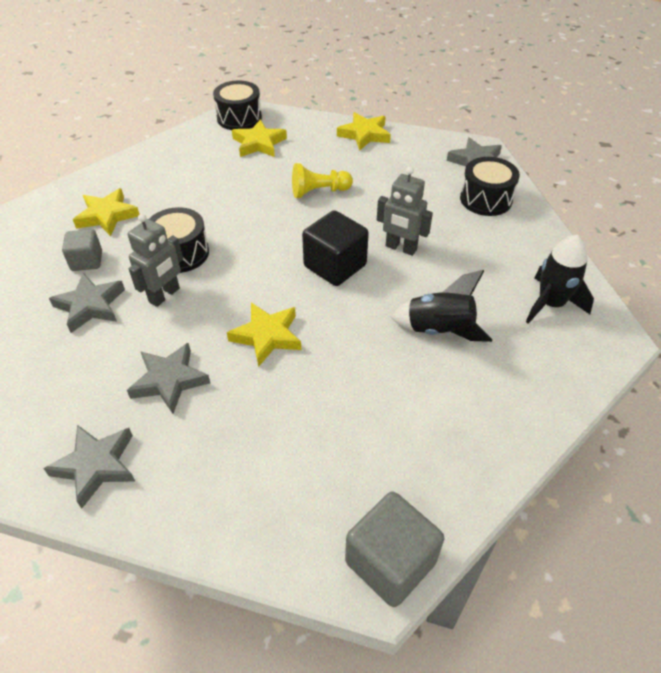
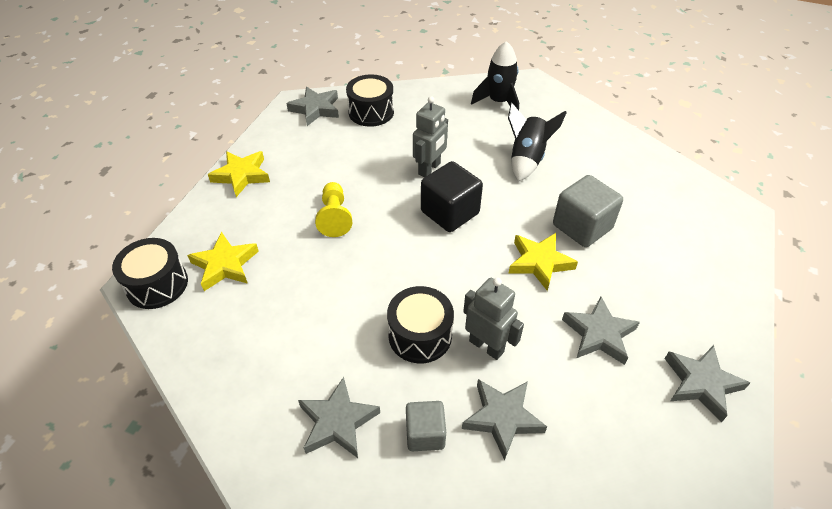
camera: 85 degrees left, 0 degrees up
(107, 216) = (337, 422): yellow star -> grey star
(390, 562) = (727, 205): grey cube -> grey cube (582, 227)

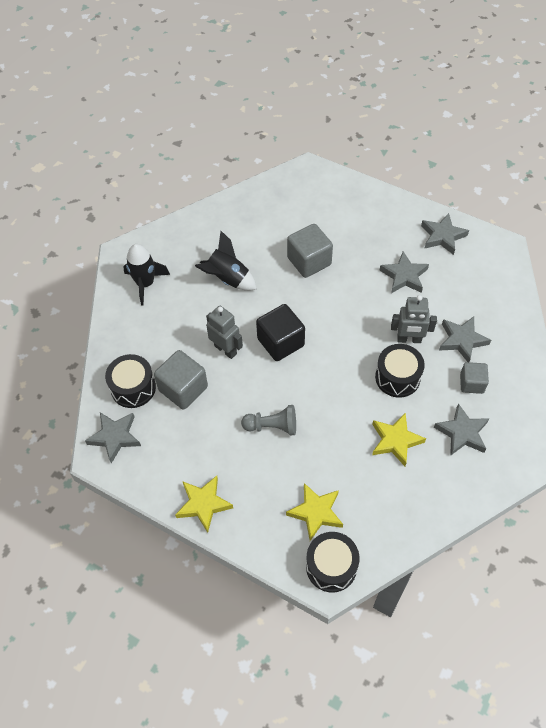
camera: 80 degrees left, 10 degrees up
(334, 217) = (272, 426): yellow pawn -> grey pawn
(374, 144) = (183, 389): none -> grey cube
(486, 346) = (409, 339): grey robot -> grey robot turned 135 degrees counterclockwise
(539, 263) = (340, 294): yellow star -> yellow star (395, 441)

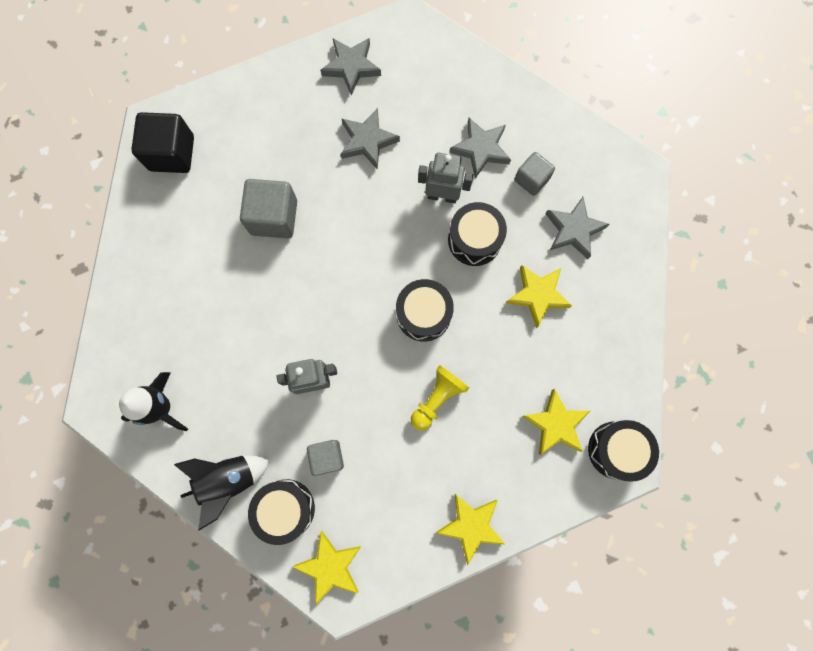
camera: 55 degrees left, 20 degrees up
(115, 437) = (330, 566): grey star -> yellow star
(183, 389) = (327, 457): grey cube -> grey cube, size x0.62
(227, 279) = (227, 316): black rocket -> black rocket (228, 480)
(272, 426) = (437, 398): grey pawn -> yellow pawn
(280, 342) = (349, 319): black cube -> black cube (172, 153)
(321, 381) = (423, 314): none -> black drum
(409, 339) = (442, 196): grey robot -> grey robot turned 120 degrees counterclockwise

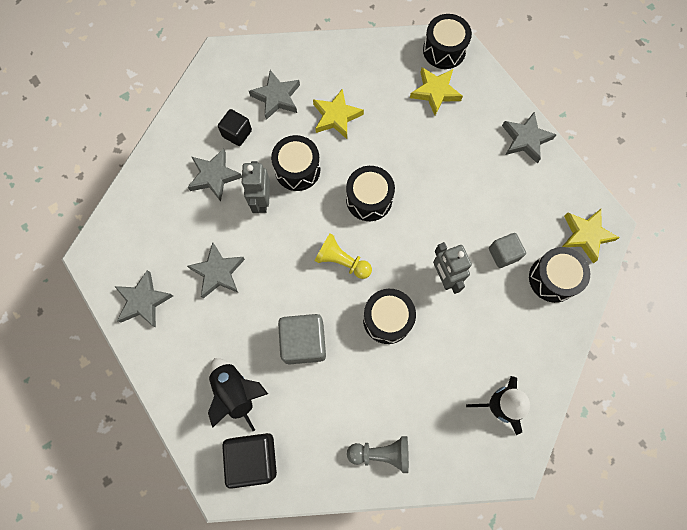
camera: 100 degrees left, 5 degrees down
(144, 275) = (381, 453): none -> grey pawn
(228, 480) = (543, 330): black rocket -> black rocket (236, 392)
(279, 308) = (387, 319): none -> black drum
(437, 398) = (435, 178): yellow pawn -> yellow pawn (342, 261)
(471, 525) = (525, 139): yellow star -> grey star
(531, 179) = (237, 133): grey cube -> black cube

